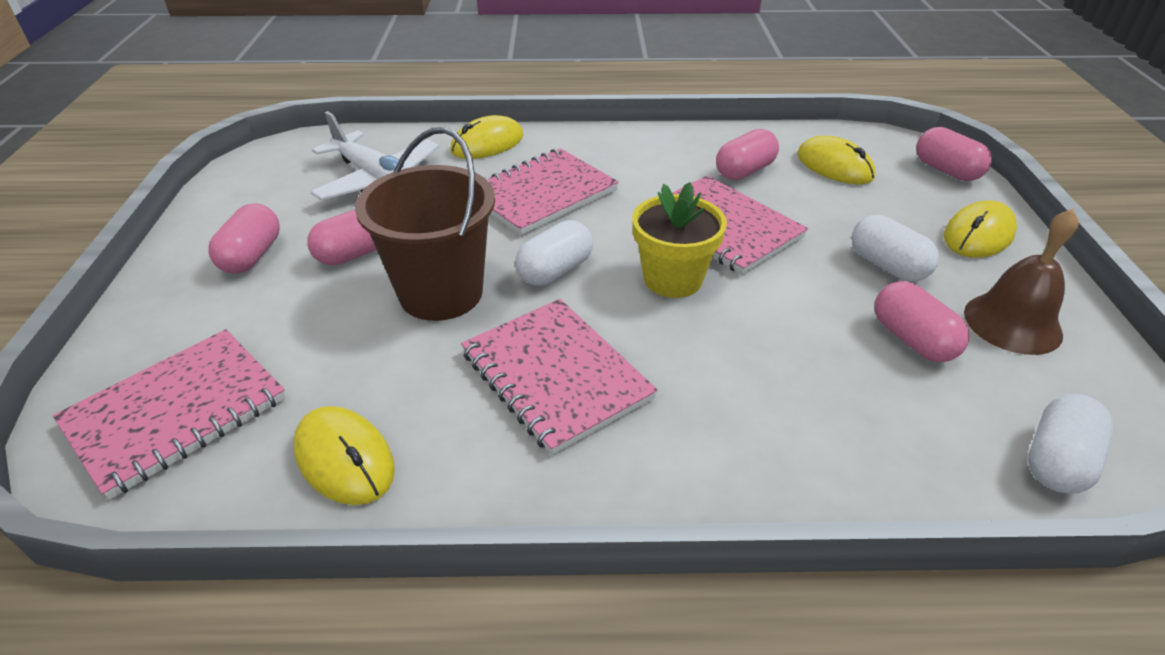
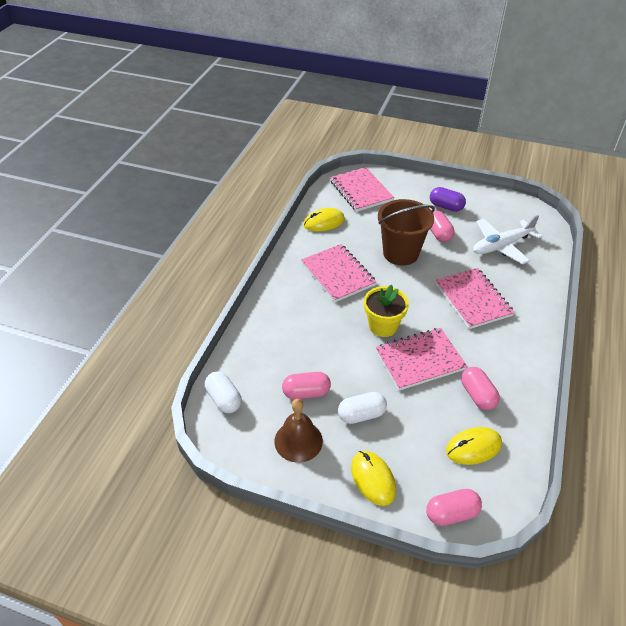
camera: 110 degrees right, 5 degrees up
(252, 256) = (446, 206): pink capsule -> purple capsule
(487, 143) = (536, 290): yellow mouse -> none
(555, 271) = (404, 289): white capsule -> none
(556, 376) = (338, 274): pink notebook -> pink notebook turned 75 degrees clockwise

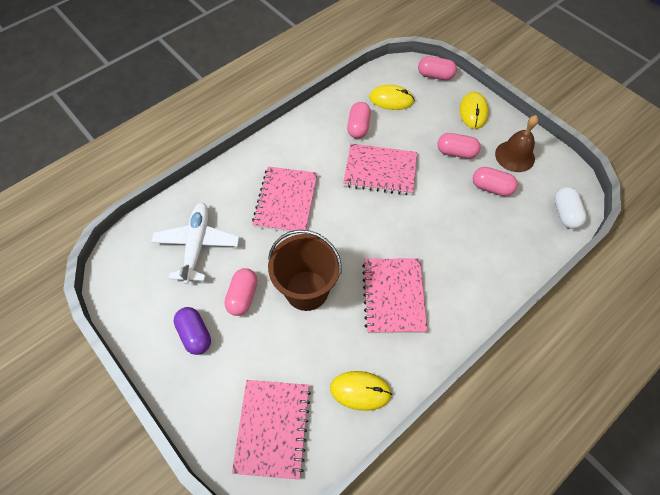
camera: 150 degrees left, 15 degrees up
(361, 415) = (456, 152): white capsule -> pink capsule
(383, 326) = (388, 215): yellow flower pot -> none
(501, 246) = (197, 245): white plane -> white plane turned 90 degrees counterclockwise

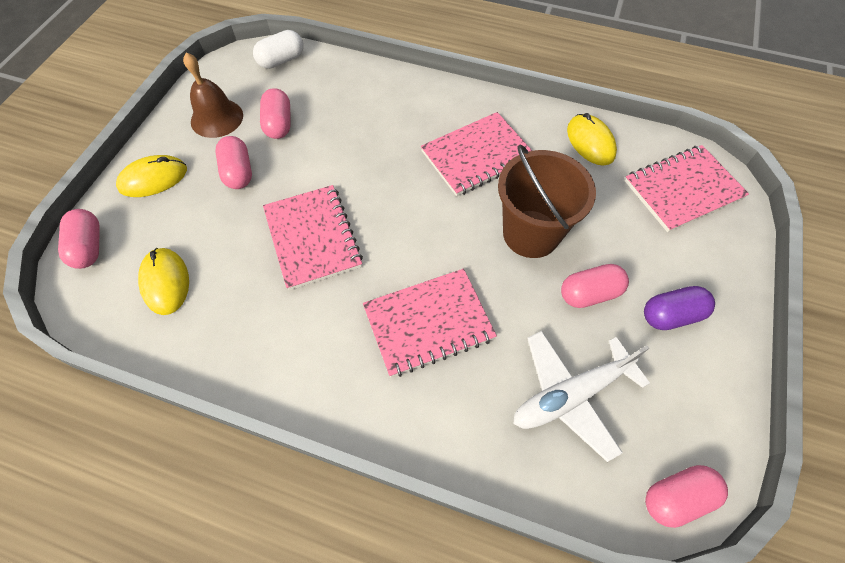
camera: 120 degrees left, 0 degrees up
(195, 334) = (671, 315): purple capsule -> purple capsule turned 45 degrees clockwise
(358, 127) = (243, 299): pink capsule -> pink capsule (676, 497)

